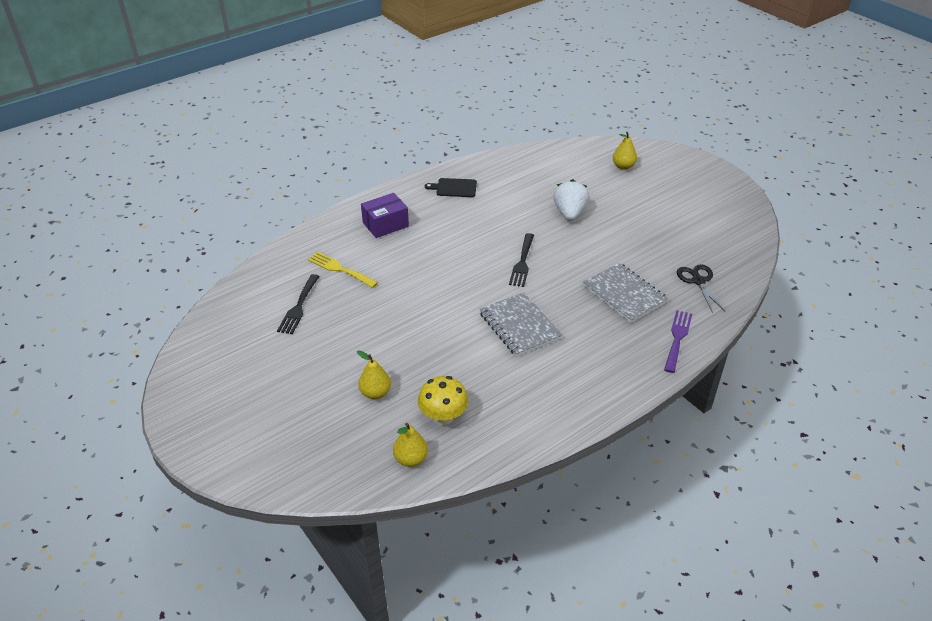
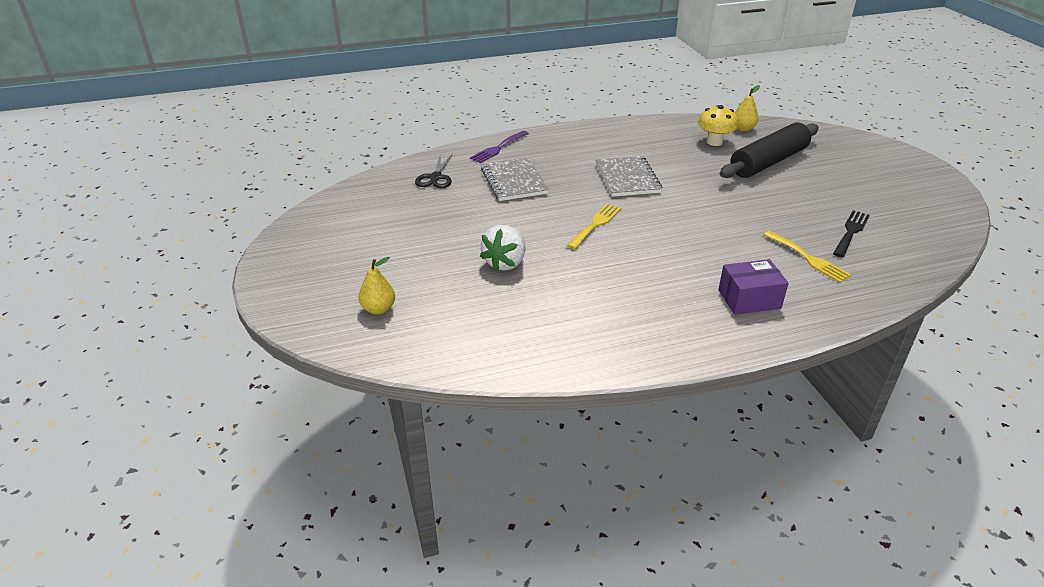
camera: 160 degrees left, 5 degrees down
(375, 393) = (768, 162): yellow pear -> black rolling pin
(454, 188) = (639, 331): black cutting board -> none
(522, 262) = (595, 224): black fork -> yellow fork

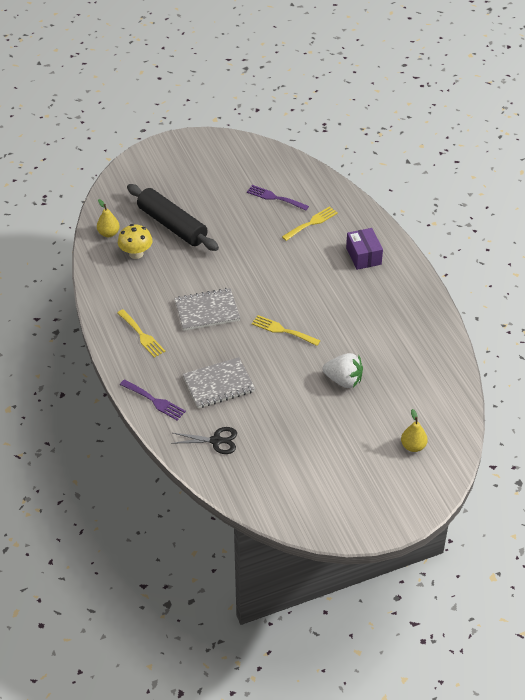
camera: 95 degrees left, 10 degrees up
(590, 143) = (142, 335): none -> yellow fork
(851, 232) = (275, 198): black fork -> purple fork

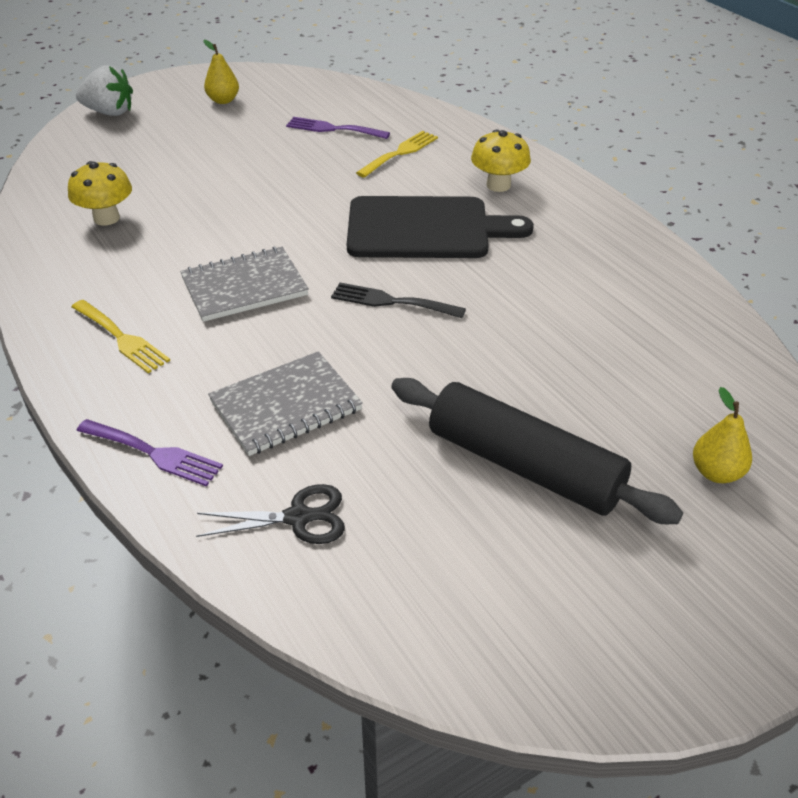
camera: 10 degrees left, 5 degrees down
(108, 233) = (57, 196): yellow pear -> yellow pear (223, 100)
(172, 225) = (168, 176): black rolling pin -> black rolling pin (524, 466)
(282, 330) = (391, 301): yellow fork -> black fork
(312, 283) = (425, 229): none -> black cutting board
(343, 380) = (531, 369): white strawberry -> white strawberry (109, 112)
(363, 256) = (498, 185): purple box -> yellow mushroom

